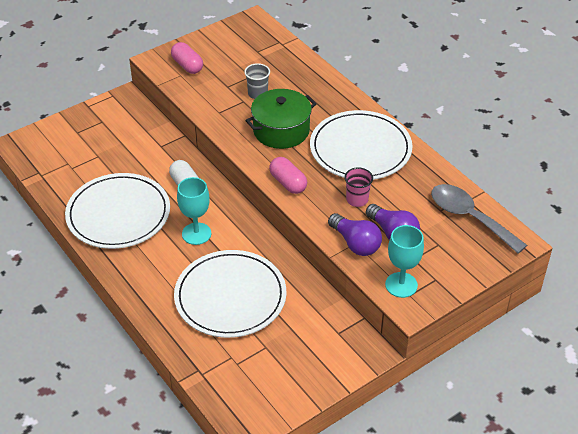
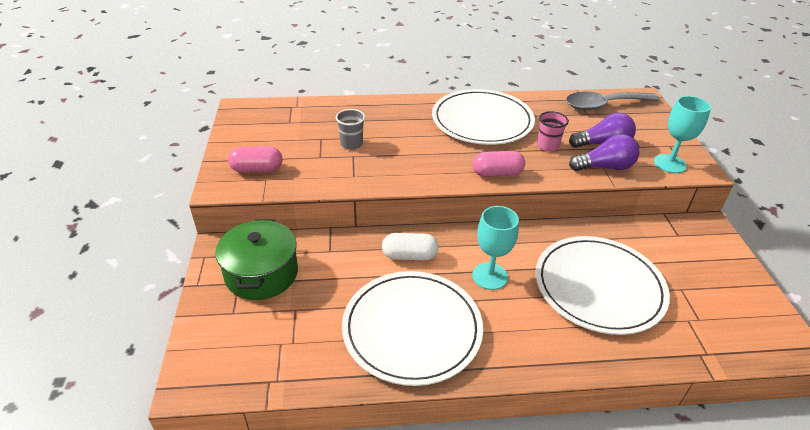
camera: 60 degrees left, 5 degrees down
(281, 130) = (419, 150): green pot -> green pot (261, 274)

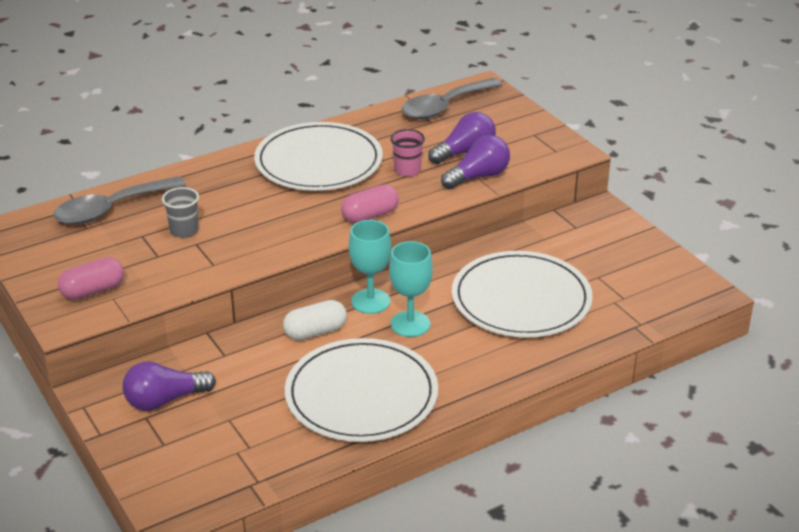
camera: 25 degrees left, 5 degrees down
(261, 274) = (165, 400): green pot -> purple light bulb
(315, 114) = (111, 209): none -> grey spoon
(669, 164) = (541, 154): turquoise goblet -> turquoise goblet (370, 301)

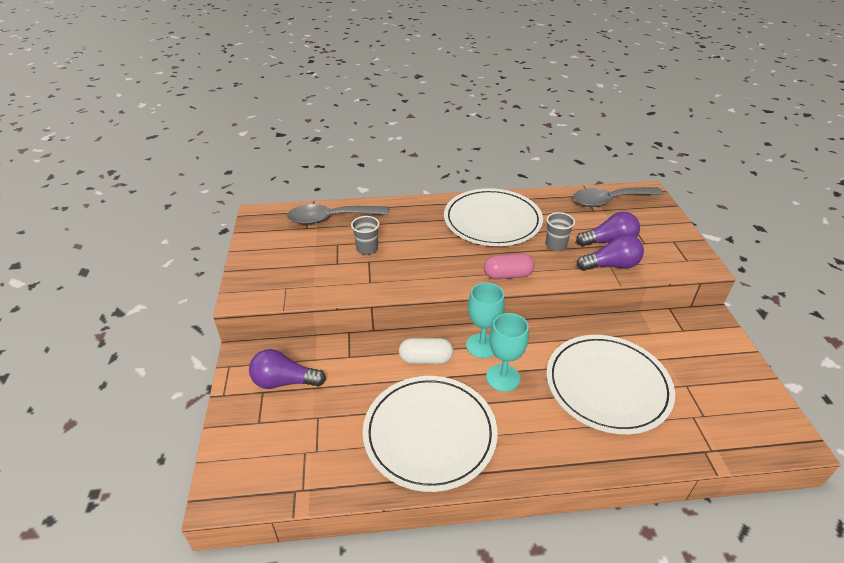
camera: 25 degrees right, 5 degrees up
(93, 291) = (277, 278): pink capsule -> none
(407, 170) = (556, 245): pink cup -> grey cup

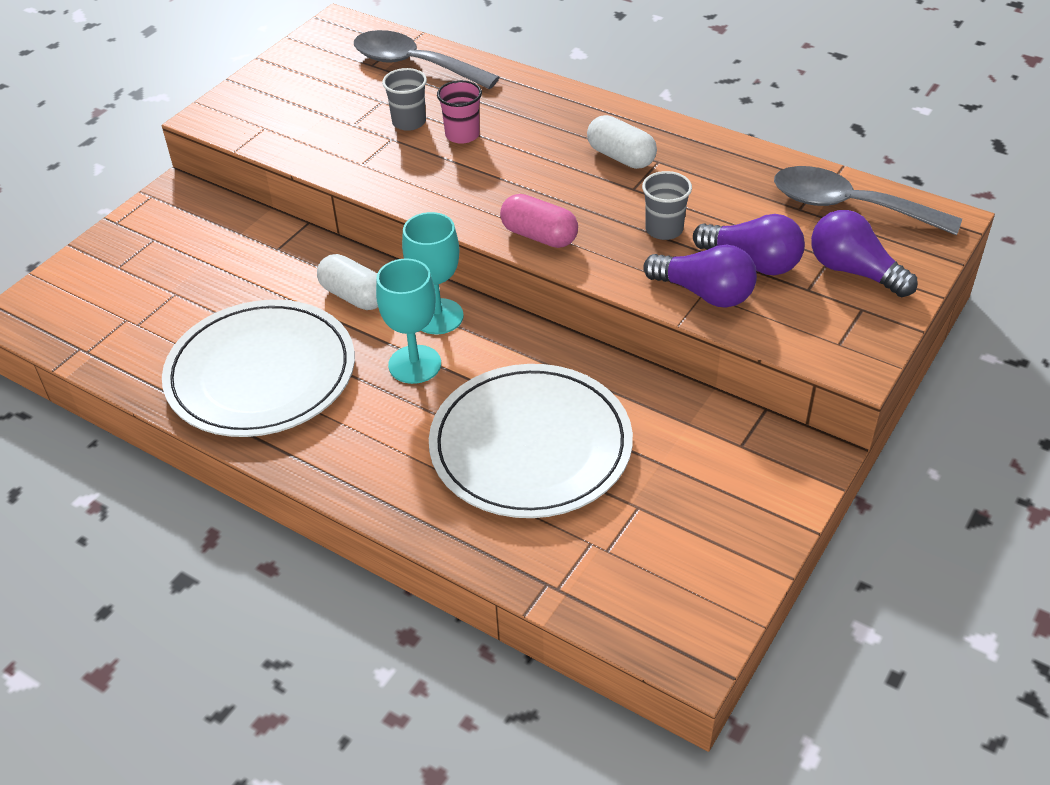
camera: 40 degrees right, 5 degrees up
(284, 382) = (184, 240): purple light bulb -> purple light bulb (854, 271)
(404, 243) = (462, 135): none -> pink cup
(492, 220) = (621, 157): white plate -> white capsule

